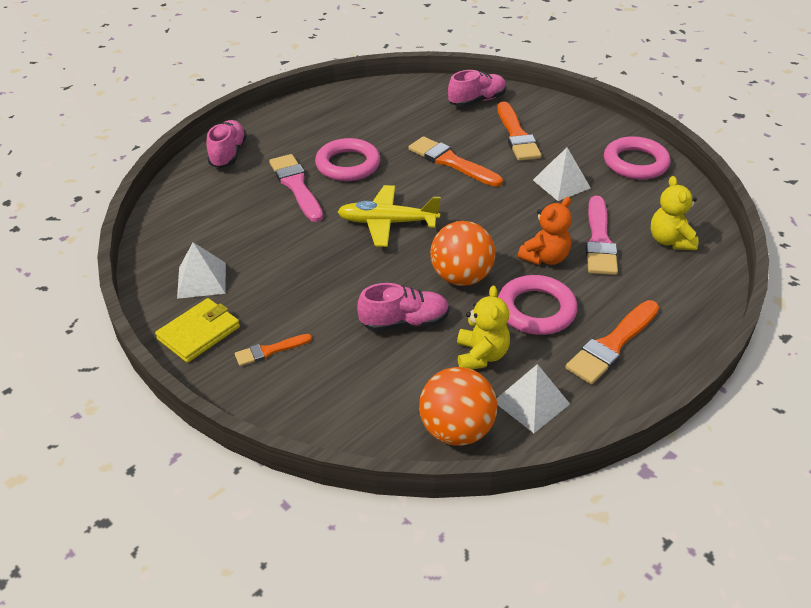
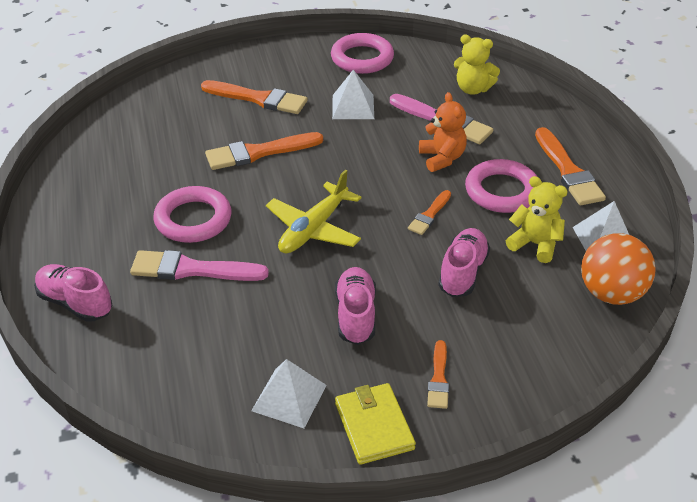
camera: 60 degrees left, 0 degrees up
(461, 277) = (429, 215): orange ball -> orange brush
(477, 101) = (177, 97): pink shoe -> pink shoe (355, 315)

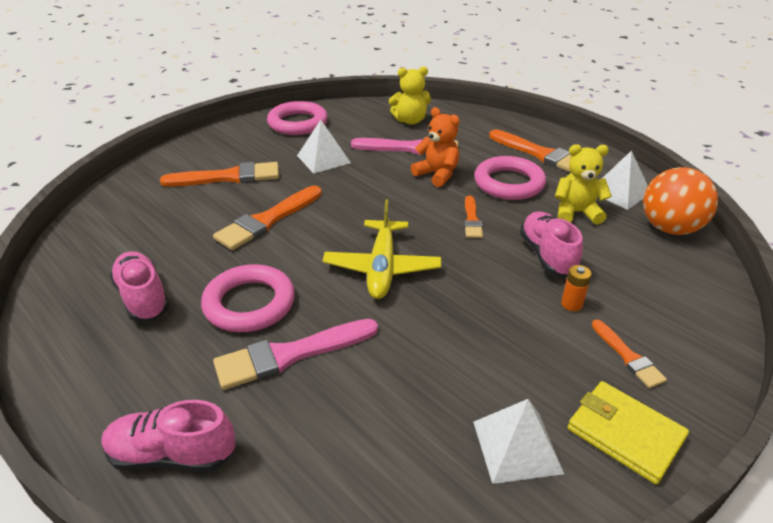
camera: 30 degrees left, 5 degrees down
(355, 315) = (497, 330): pink shoe -> pink shoe (143, 298)
(438, 321) = (571, 304): none -> orange battery

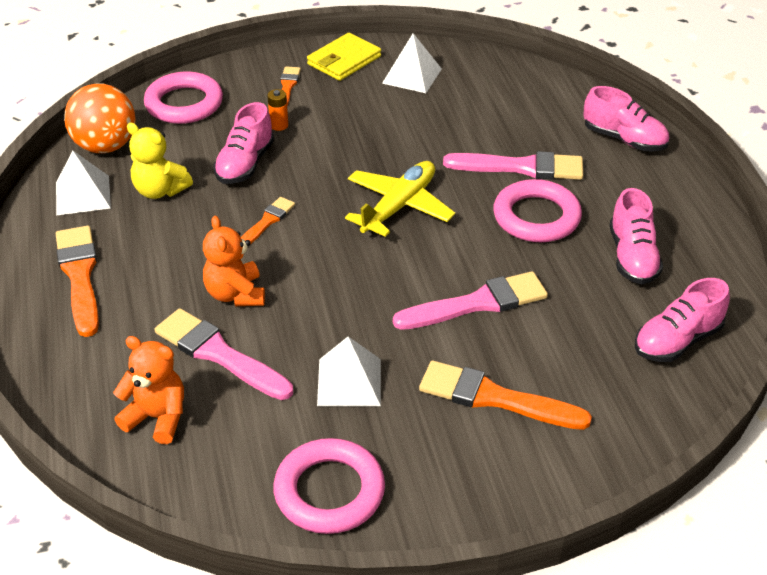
camera: 150 degrees left, 5 degrees up
(98, 245) = (677, 341): none -> pink shoe
(267, 220) = (477, 303): orange brush -> pink brush
(410, 121) = (157, 417): yellow teddy bear -> orange teddy bear
(509, 183) = (173, 249): pink ring -> pink ring (184, 104)
(625, 433) = (344, 60): yellow wallet -> yellow wallet turned 60 degrees clockwise

